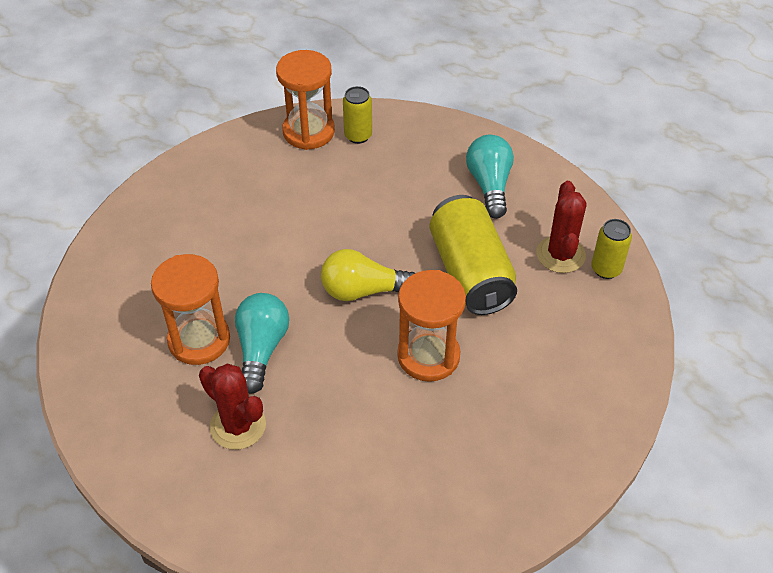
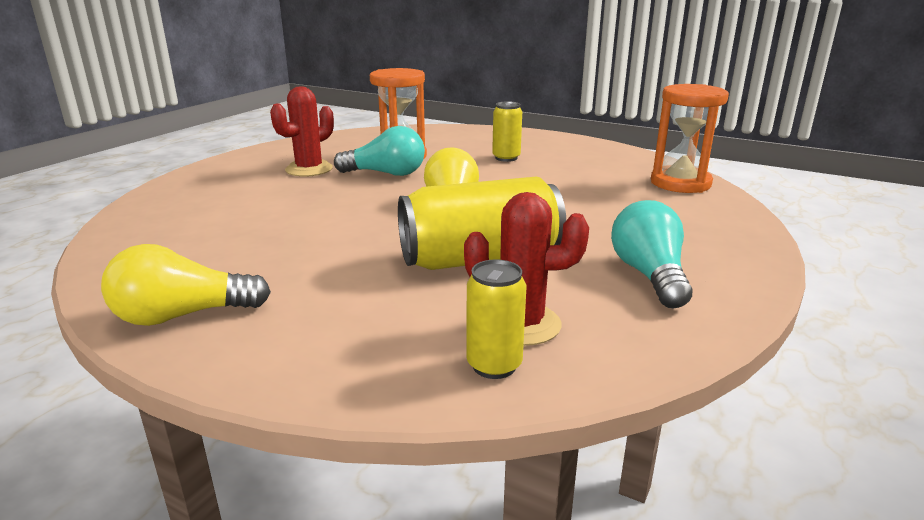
camera: 90 degrees right, 25 degrees down
(358, 136) = (692, 203): yellow can -> yellow can (506, 158)
(428, 356) = (355, 235): orange hourglass -> none
(489, 185) = (649, 275): turquoise light bulb -> turquoise light bulb turned 90 degrees counterclockwise
(575, 442) = (183, 315): none -> yellow light bulb

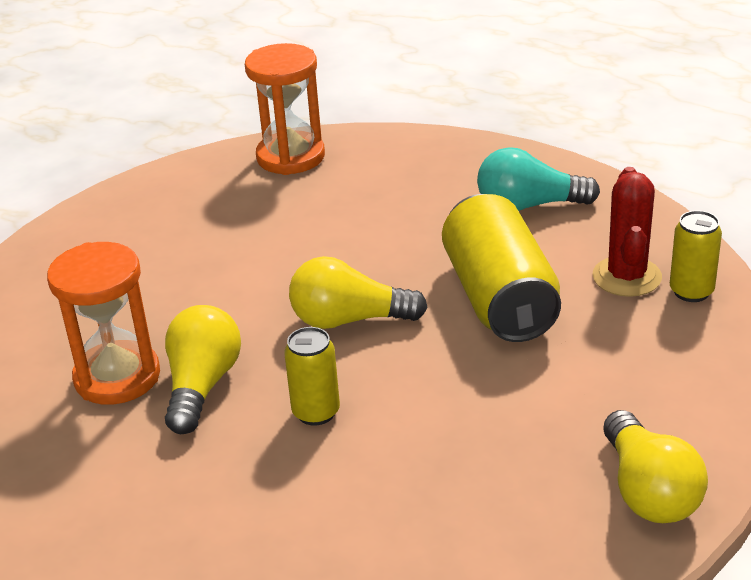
camera: 85 degrees left, 10 degrees up
(309, 169) = (158, 474): red cactus -> none
(386, 173) = (202, 386): turquoise light bulb -> yellow light bulb
(506, 158) = (156, 275): yellow can -> yellow can (316, 412)

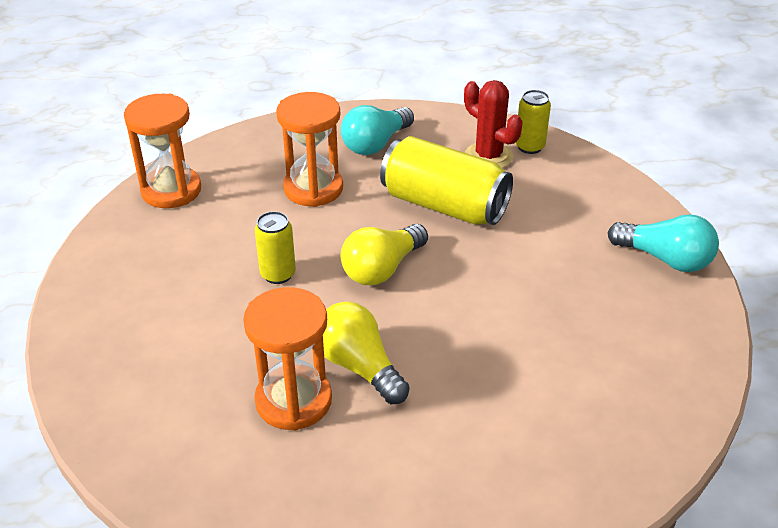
camera: 50 degrees left, 5 degrees up
(316, 412) = (452, 333): yellow can -> yellow can (278, 274)
(405, 216) = (313, 189): none -> orange hourglass
(648, 491) = (665, 259): yellow light bulb -> turquoise light bulb

